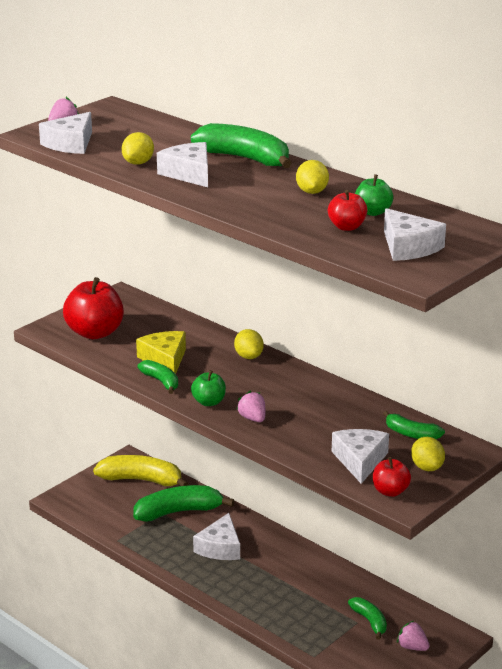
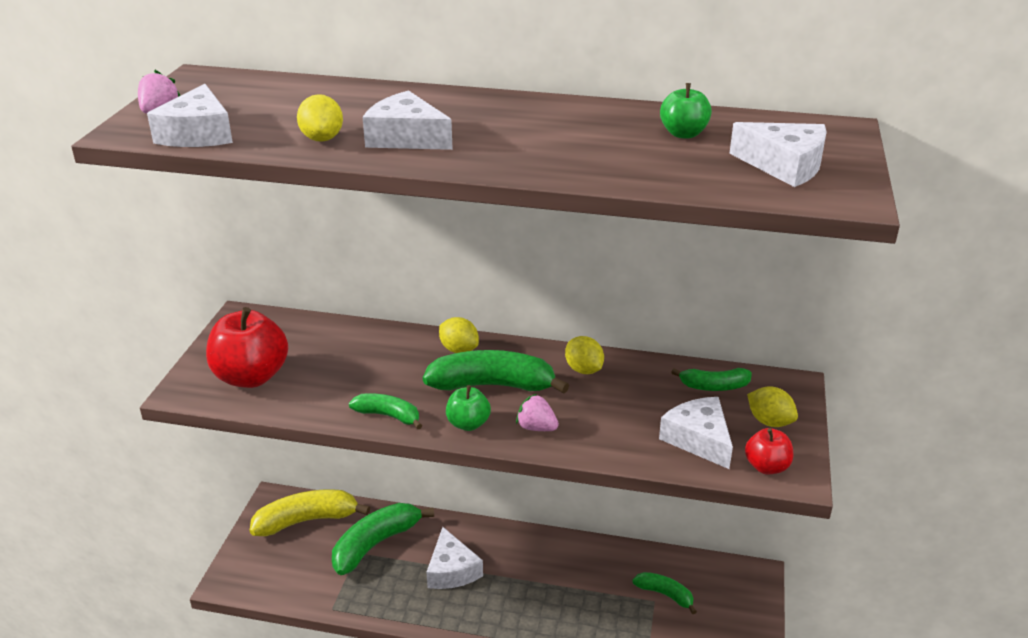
camera: 30 degrees left, 5 degrees up
(165, 360) = (367, 385): yellow cheese -> none
(245, 158) = (450, 104): green banana -> green banana (493, 385)
(312, 192) = (582, 126): yellow lemon -> yellow lemon (583, 370)
(347, 227) = (683, 159): red apple -> none
(412, 647) = (726, 607): pink strawberry -> none

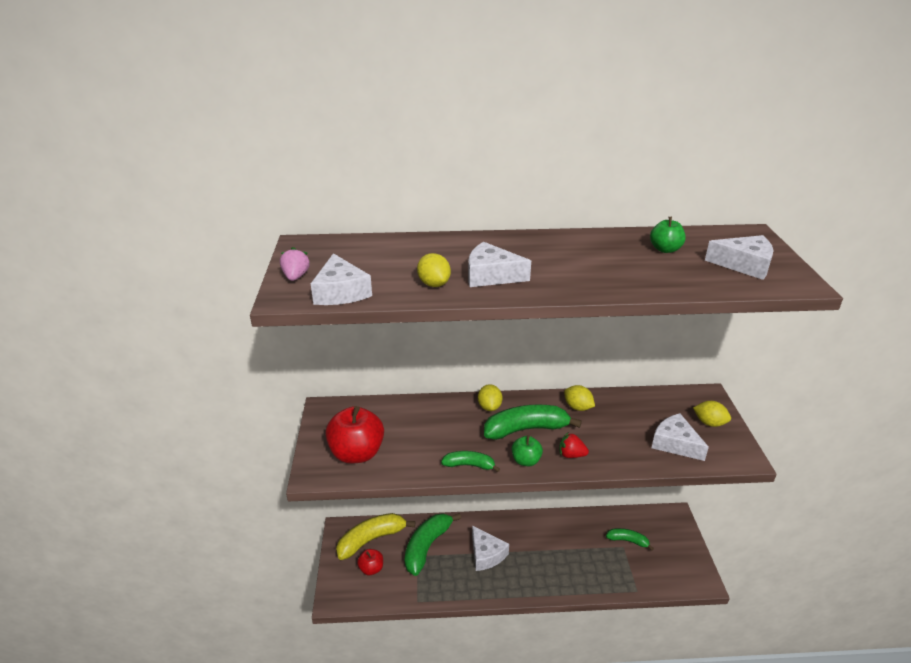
camera: 15 degrees left, 0 degrees up
(459, 349) = (489, 407): yellow lemon -> yellow lemon turned 60 degrees clockwise
(536, 427) = (571, 455): pink strawberry -> red strawberry
(714, 386) = (663, 404): green banana -> none
(766, 467) = (725, 454): red apple -> red apple (371, 569)

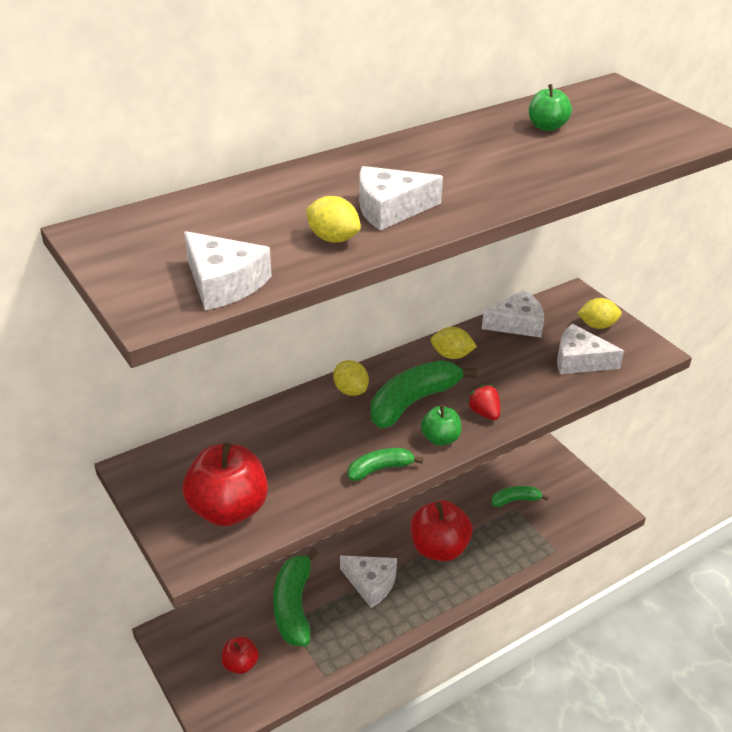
camera: 30 degrees left, 5 degrees up
(296, 277) = (136, 280): pink strawberry -> none
(371, 539) = (216, 629): yellow banana -> none
(548, 551) = (439, 549): none -> red apple
(571, 455) = (484, 413): red strawberry -> red strawberry turned 75 degrees clockwise
(744, 265) = (639, 125): white cheese -> white cheese (517, 323)

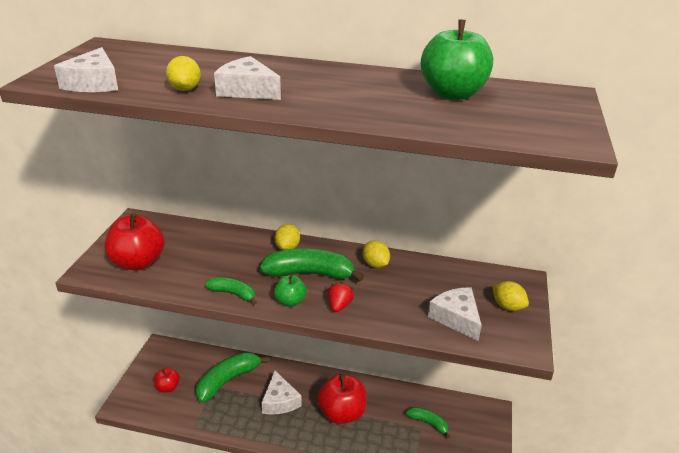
camera: 45 degrees right, 5 degrees down
(517, 323) = (449, 272): white cheese -> none
(547, 127) = (452, 94): green apple -> green apple, size x1.87

